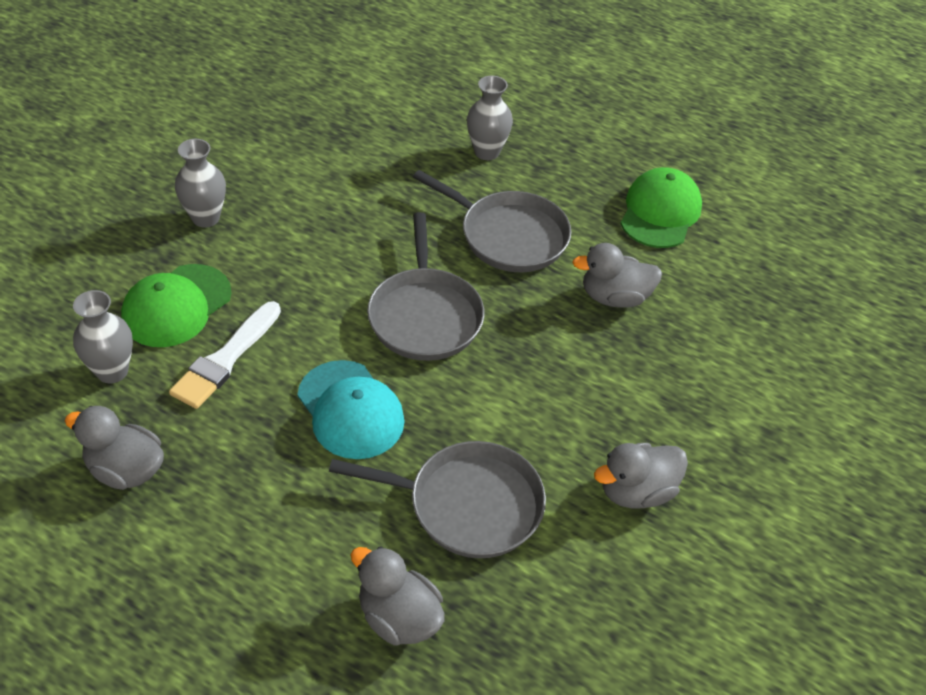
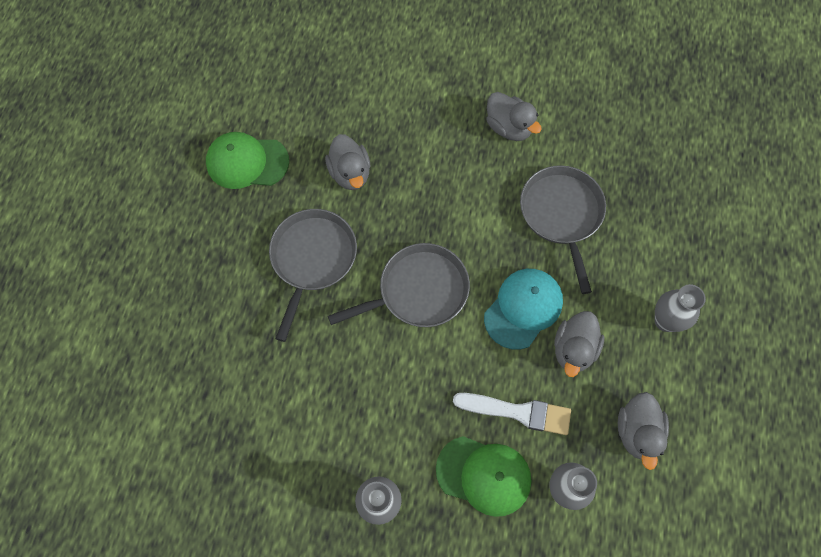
camera: 105 degrees left, 20 degrees up
(398, 617) = (652, 227): grey duck -> grey duck (574, 349)
(486, 152) = (215, 305): grey vase -> grey vase (665, 321)

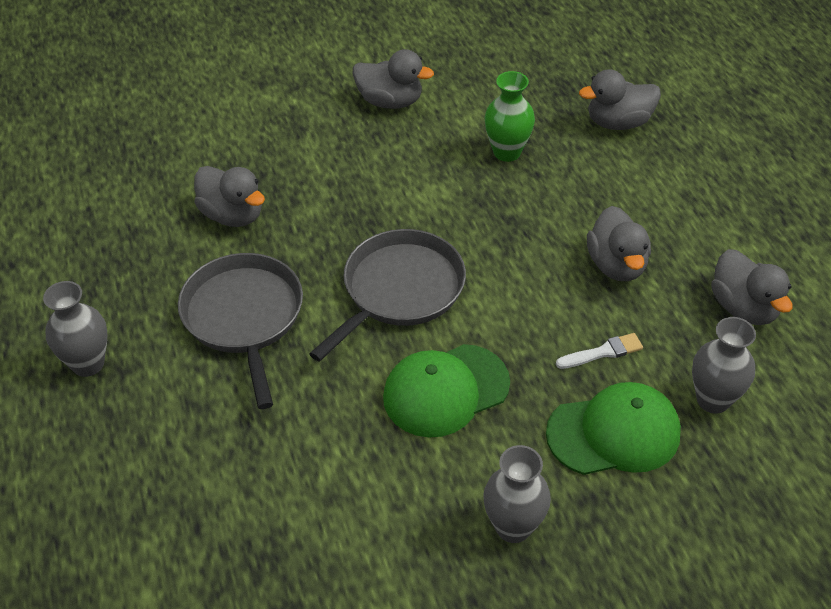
camera: 30 degrees left, 20 degrees down
(247, 162) = (89, 258): green cap -> green cap (445, 390)
(517, 412) = (602, 352): white brush -> white brush, size x0.56
(523, 308) = (532, 253): turquoise cap -> none
(561, 214) = (507, 152): grey pan -> green vase
(659, 229) = (618, 122): none -> grey duck
(665, 321) = (689, 197): grey vase -> grey vase (88, 364)

